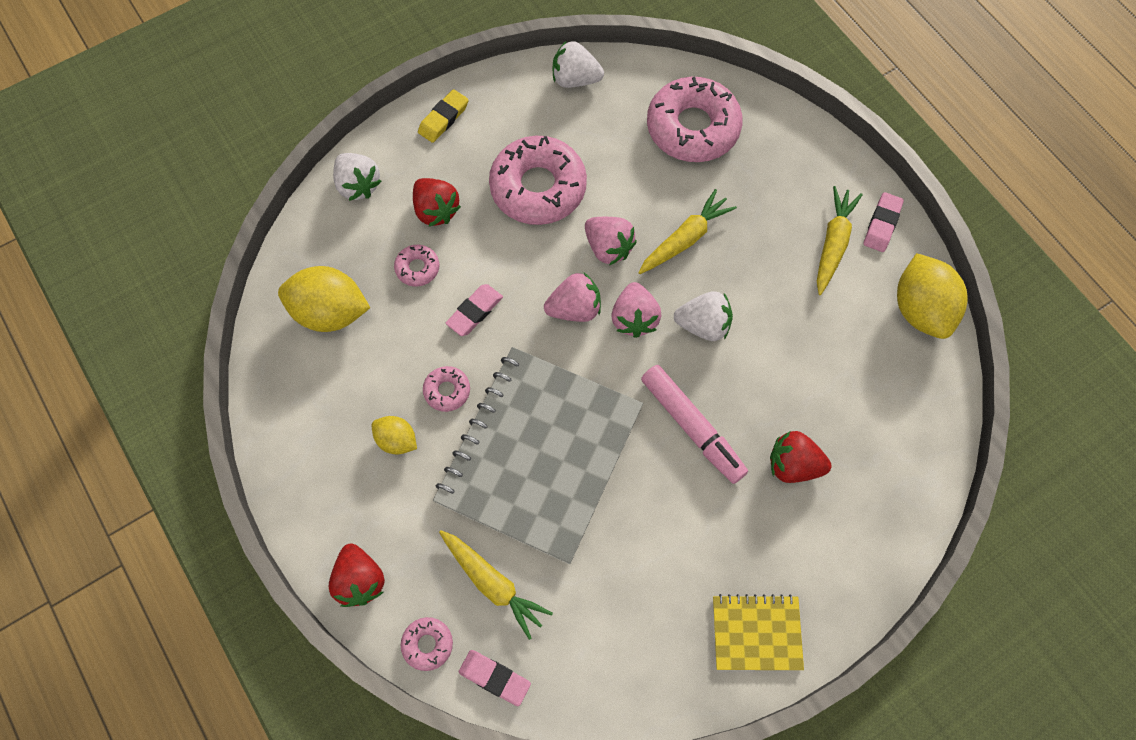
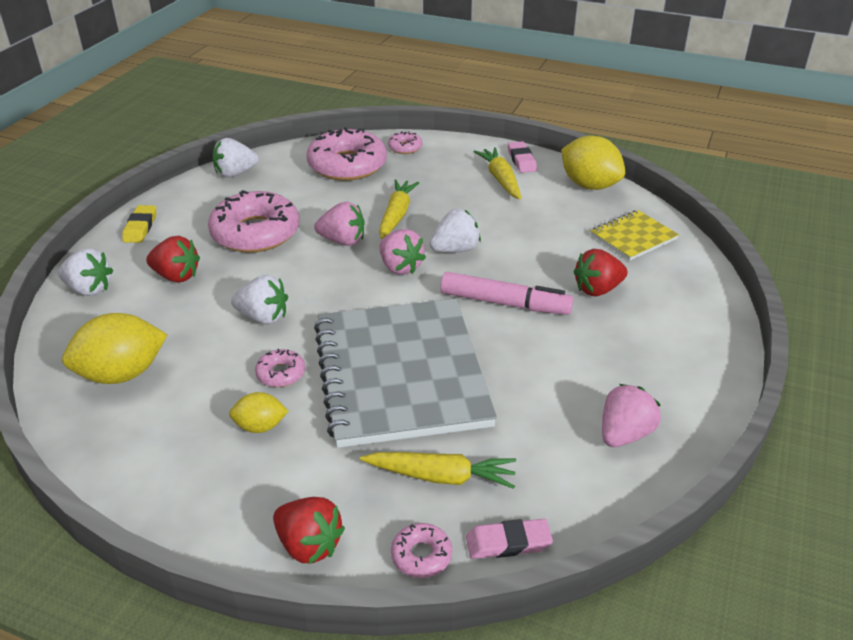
camera: 35 degrees left, 30 degrees down
(417, 268) = (187, 314): pink donut -> pink donut (405, 147)
(475, 312) = (263, 317): pink eraser -> white strawberry
(574, 309) = (347, 281): pink strawberry -> pink strawberry (624, 434)
(756, 633) = (680, 391): yellow notebook -> yellow notebook (633, 237)

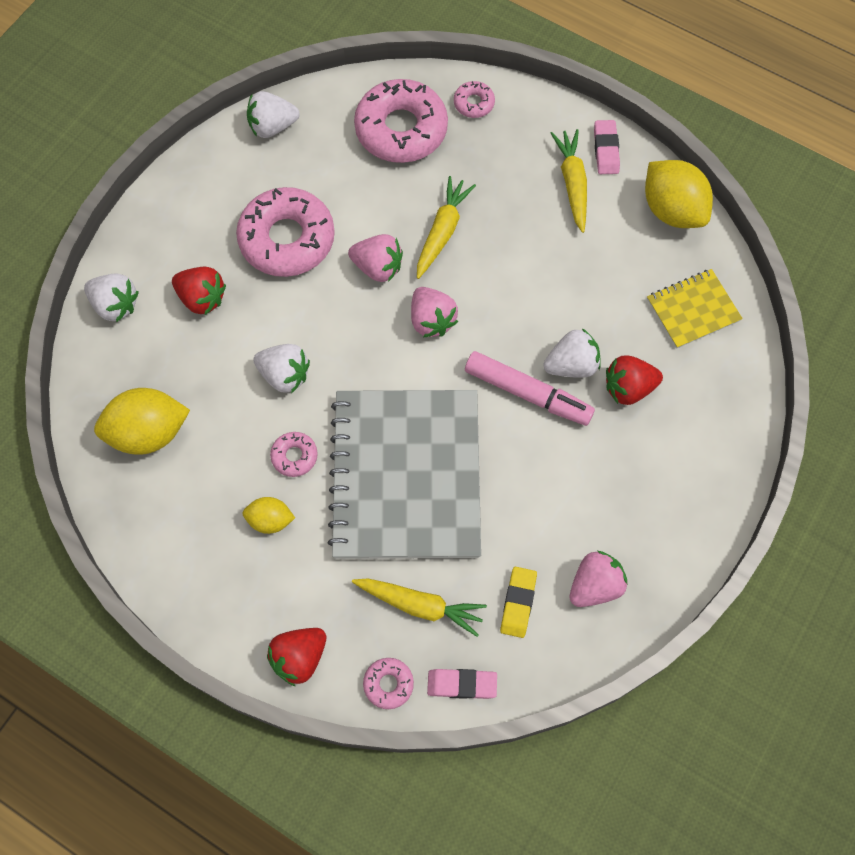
camera: 10 degrees right, 30 degrees up
(140, 227) = (166, 211): yellow eraser -> yellow eraser (518, 603)
(309, 545) = (299, 657): red strawberry -> red strawberry turned 90 degrees clockwise
(455, 249) = (495, 301): white strawberry -> white strawberry (571, 365)

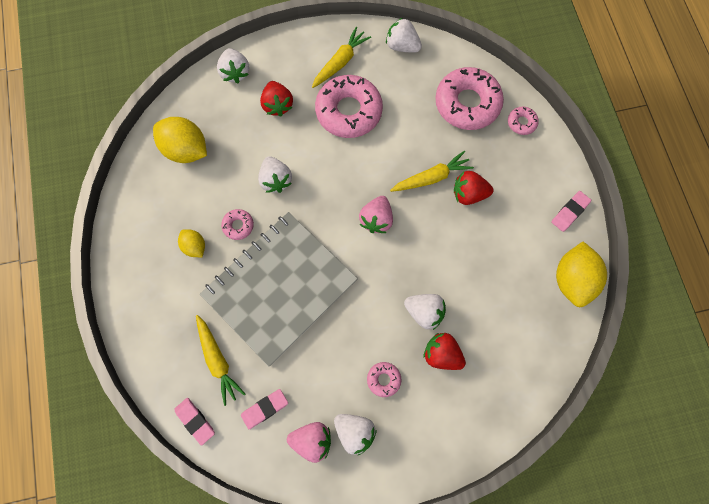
camera: 45 degrees right, 5 degrees up
(299, 657) = (138, 328): red strawberry -> red strawberry (469, 194)
(378, 267) = (378, 166): pink strawberry -> none
(388, 684) = (163, 384): pink donut -> pink donut (383, 379)
(518, 603) = (265, 409): yellow eraser -> pink eraser
(528, 393) = (385, 305): pink marker -> none
(572, 184) = (530, 214): yellow carrot -> yellow carrot (340, 62)
(625, 537) = (354, 432): none -> white strawberry
(693, 310) = (524, 346): yellow notebook -> none

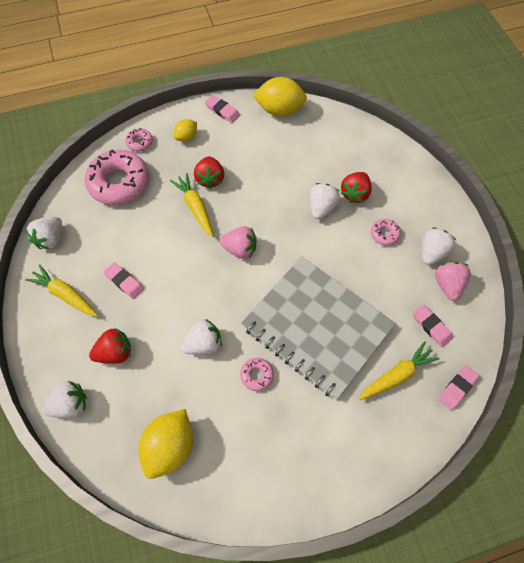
camera: 95 degrees left, 10 degrees down
(194, 246) = (284, 417): yellow lemon -> yellow lemon (186, 137)
(349, 111) = (124, 282): pink donut -> pink eraser

